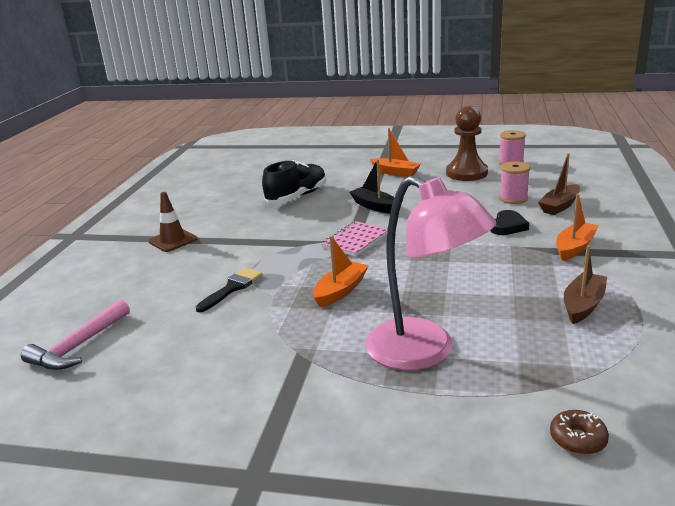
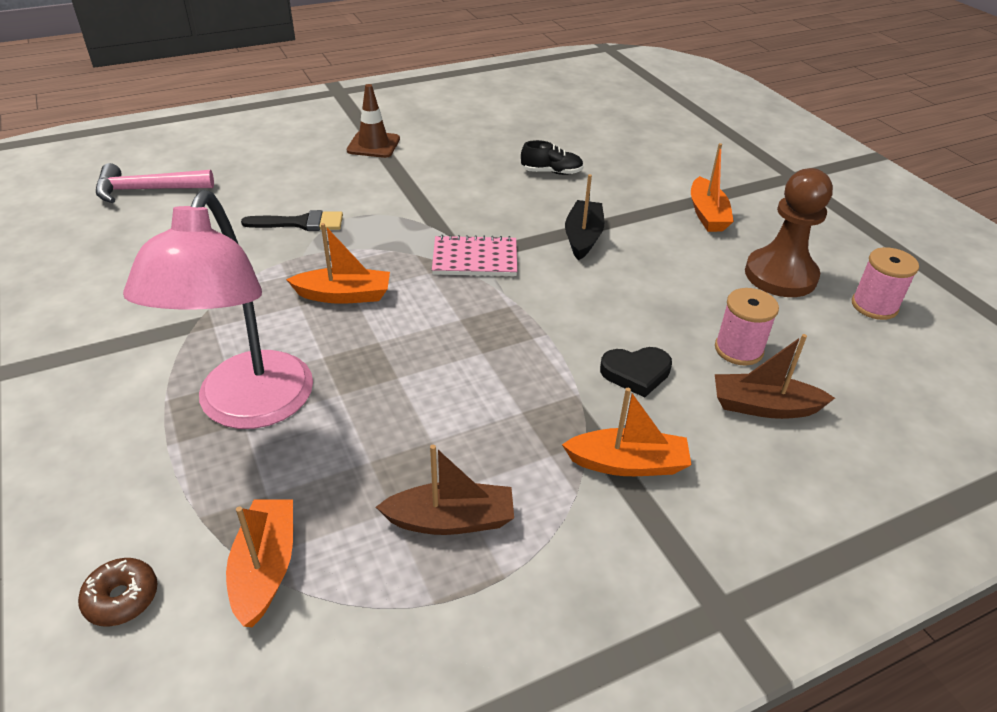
camera: 50 degrees right, 15 degrees up
(297, 197) = (551, 172): black shoe -> black shoe, size x0.55
(584, 375) = (265, 568): none -> orange boat

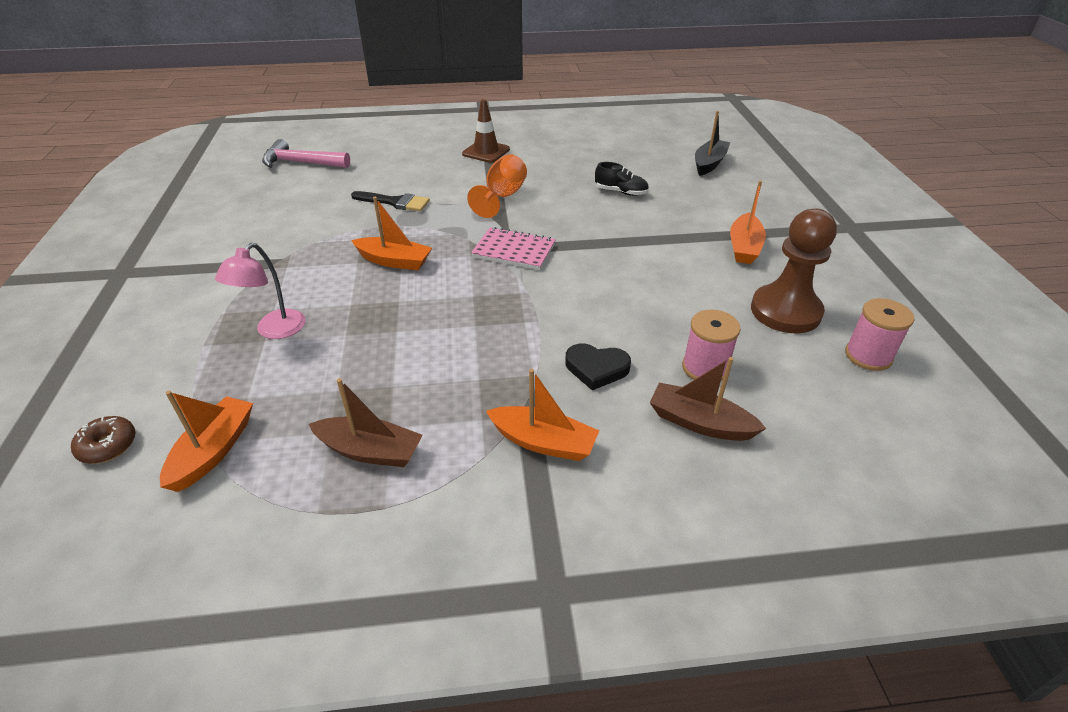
camera: 20 degrees right, 0 degrees up
(248, 408) = (274, 330): pink lamp -> pink lamp, size x0.52
(424, 197) = (502, 197): none -> orange goblet
(583, 237) = (617, 248): black boat -> black boat (709, 163)

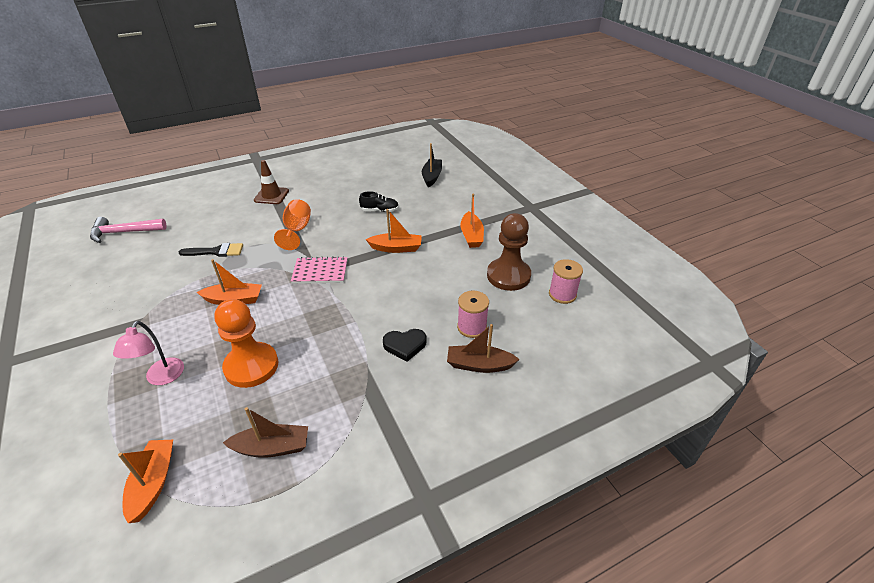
camera: 20 degrees left, 0 degrees up
(108, 446) = (63, 506): brown donut -> none
(384, 344) = (251, 366): none -> orange pawn
(543, 442) = (387, 406): orange boat -> orange boat (396, 248)

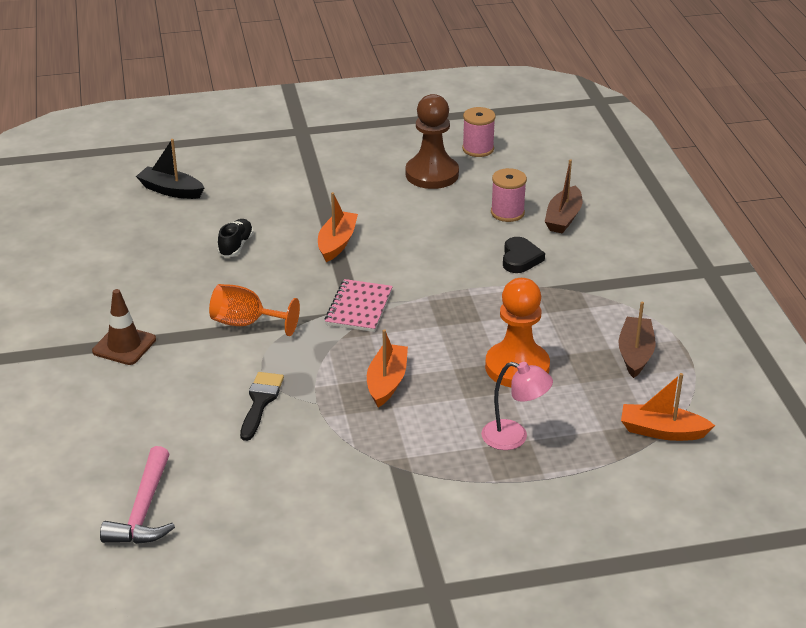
camera: 75 degrees left, 5 degrees down
(471, 235) = (340, 184): orange boat -> none

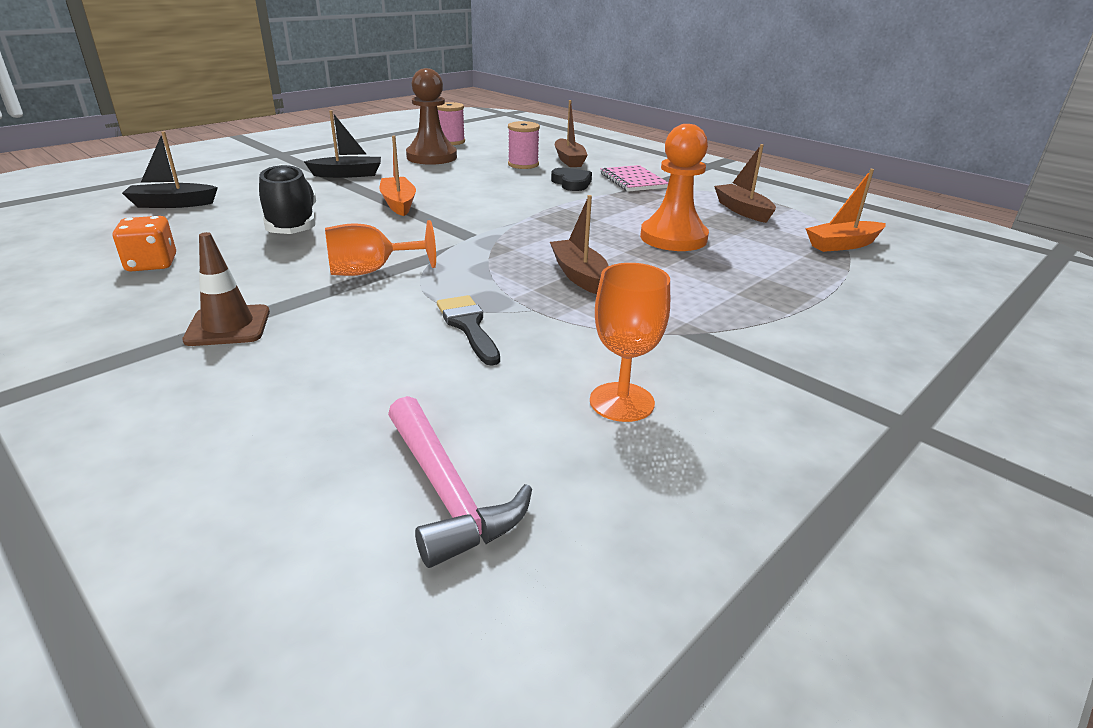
camera: 35 degrees left, 5 degrees down
(117, 264) = (152, 264): none -> orange dice
(236, 246) = (292, 224): black shoe -> black shoe, size x1.81
(287, 499) = (621, 402): none -> orange goblet
(332, 184) = (348, 174): none -> black boat
(359, 308) = (477, 235): pink notebook -> pink notebook (633, 181)
(387, 382) = (579, 275): orange boat -> brown boat
(514, 437) = (750, 280): pink lamp -> none

